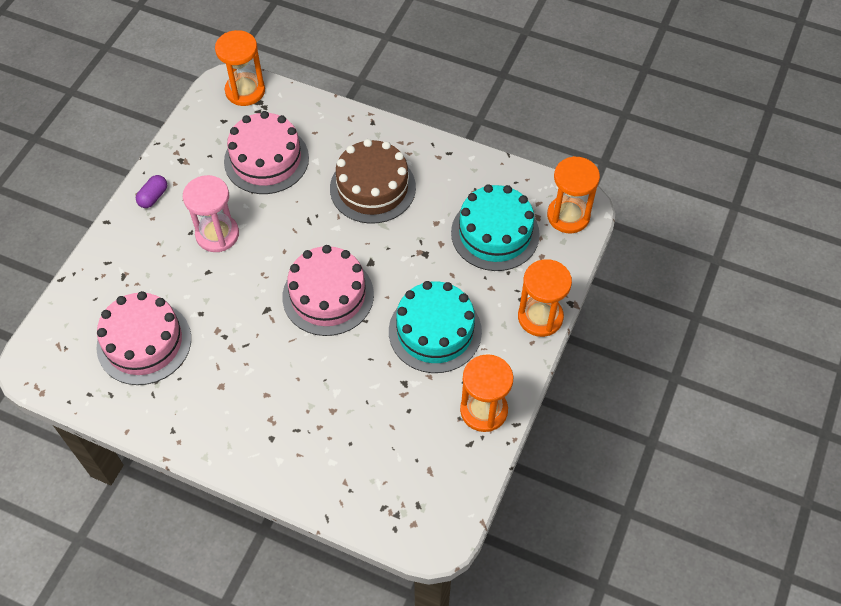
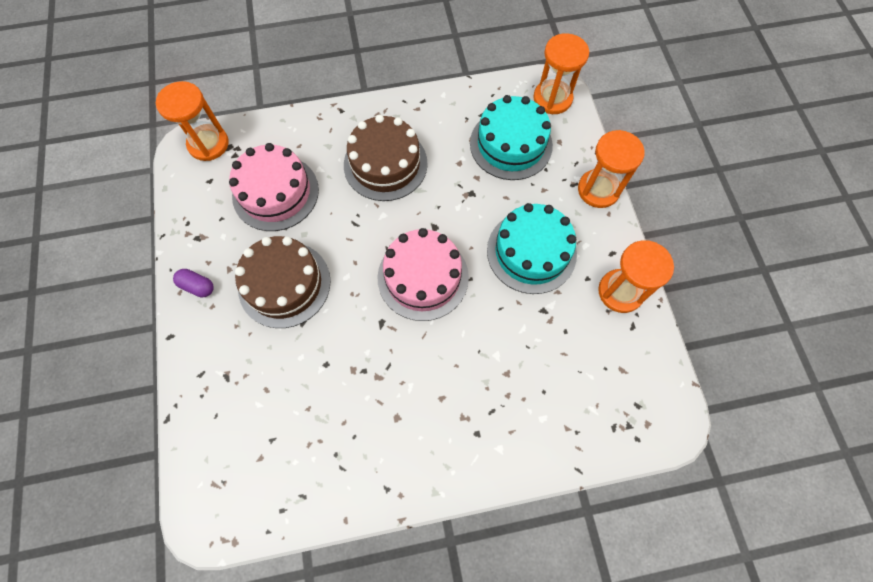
camera: 35 degrees left, 10 degrees up
(144, 342) = (295, 426): pink cake -> none
(153, 197) = (197, 286): purple capsule -> purple capsule turned 60 degrees counterclockwise
(217, 234) = (284, 284): pink hourglass -> brown cake

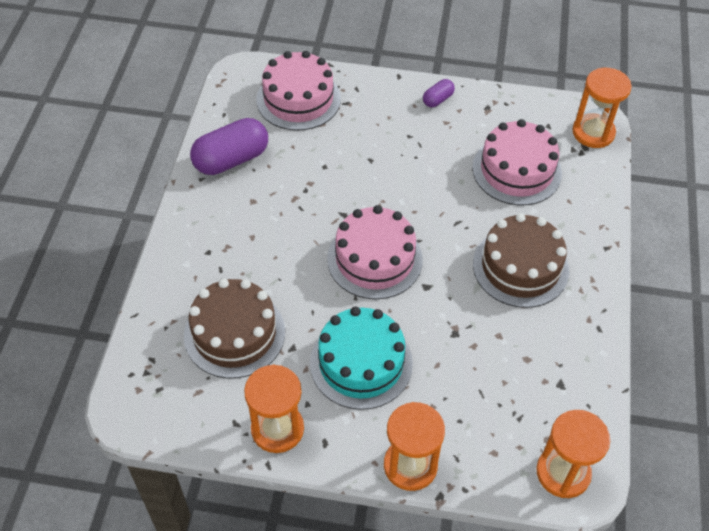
camera: 110 degrees right, 15 degrees down
(234, 432) = (298, 99): none -> pink cake
(284, 284) = (414, 156): brown cake -> brown cake (234, 333)
(348, 467) = (231, 159): none -> purple capsule
(511, 144) = (507, 397): turquoise cake -> none

